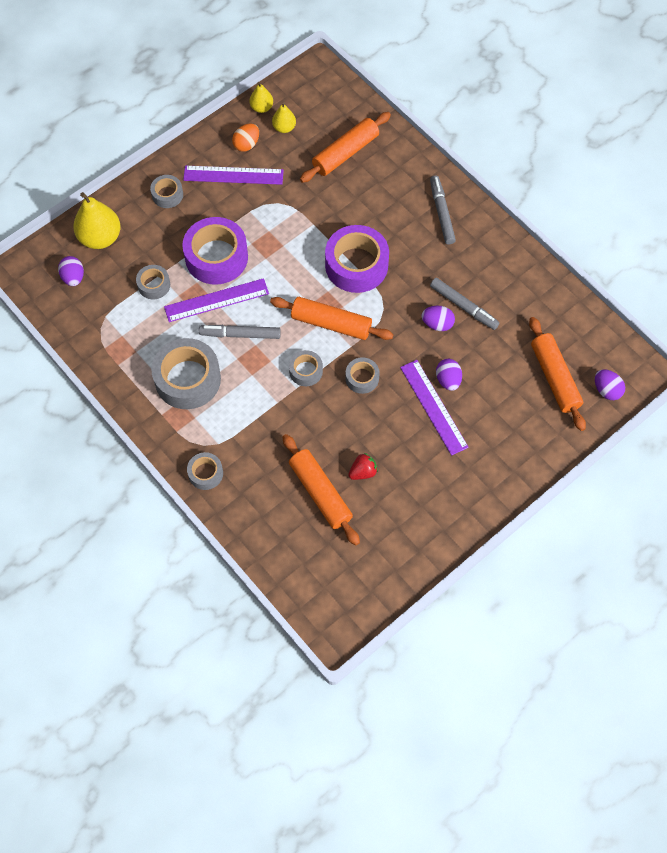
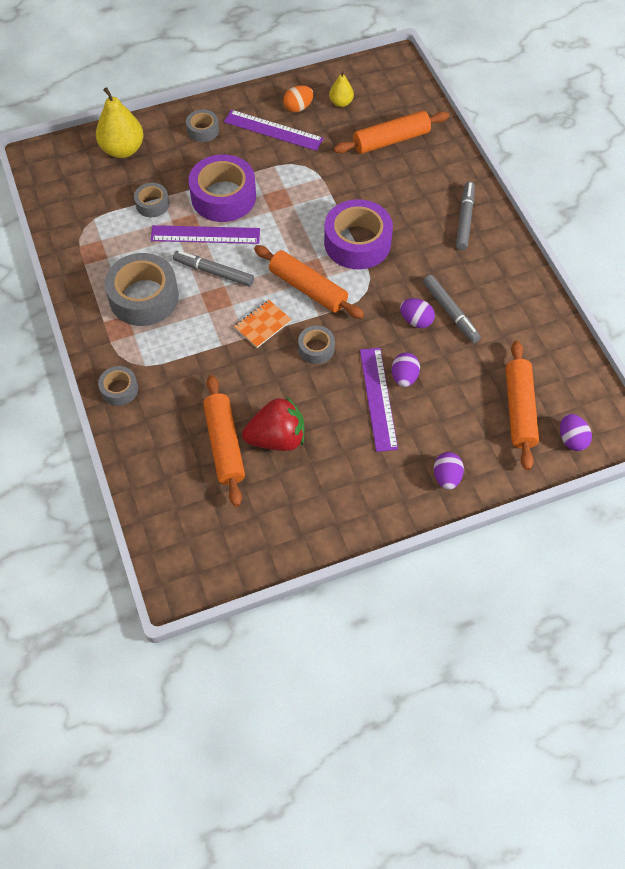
camera: 20 degrees right, 5 degrees down
(73, 277) = (81, 176): purple egg -> purple egg (446, 477)
(261, 107) = (327, 80): yellow pear -> none
(306, 371) = (262, 325): grey tape -> orange notebook
(363, 472) = (277, 438): red strawberry -> red strawberry, size x1.89

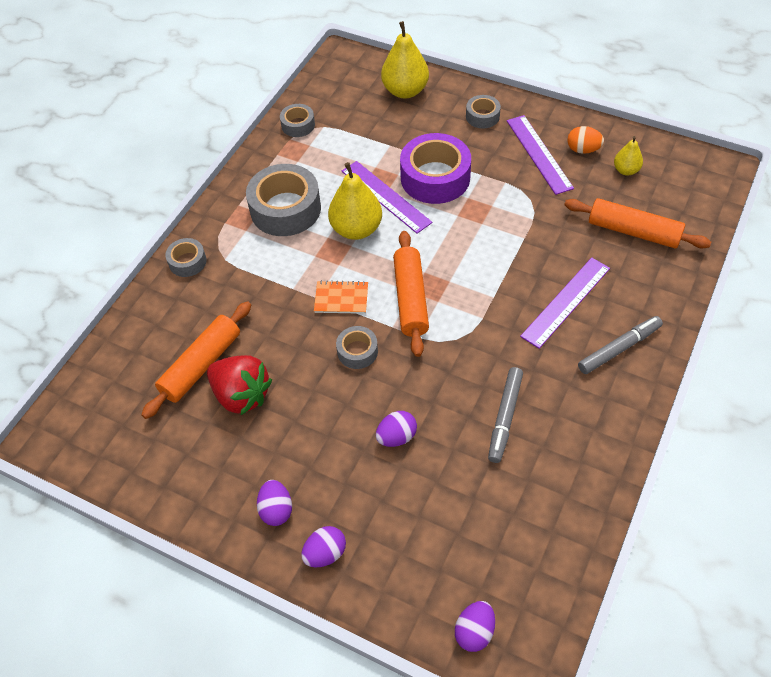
camera: 50 degrees right, 5 degrees down
(152, 204) = (376, 145): grey tape -> grey tape (298, 125)
(213, 272) = (356, 229): grey marker -> yellow pear
(357, 242) = (497, 294): purple tape -> none
(378, 398) = (354, 435): purple ruler -> purple ruler (566, 302)
(416, 321) = (466, 399): purple egg -> purple egg (276, 510)
(519, 409) = (460, 557): orange rolling pin -> none

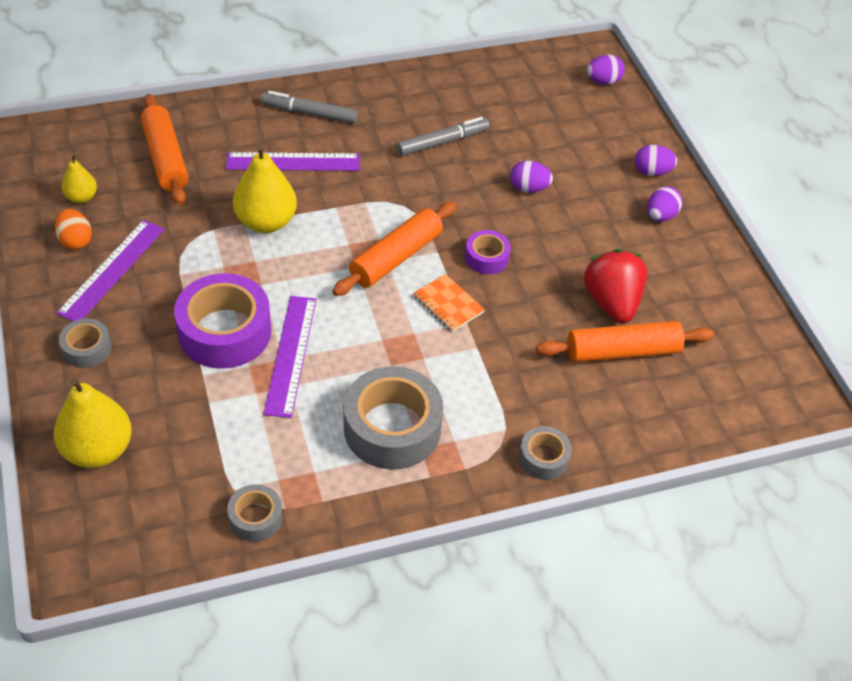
camera: 140 degrees left, 5 degrees down
(356, 229) = (357, 349): yellow pear -> yellow pear (266, 222)
(357, 351) = (486, 258): grey tape -> purple tape

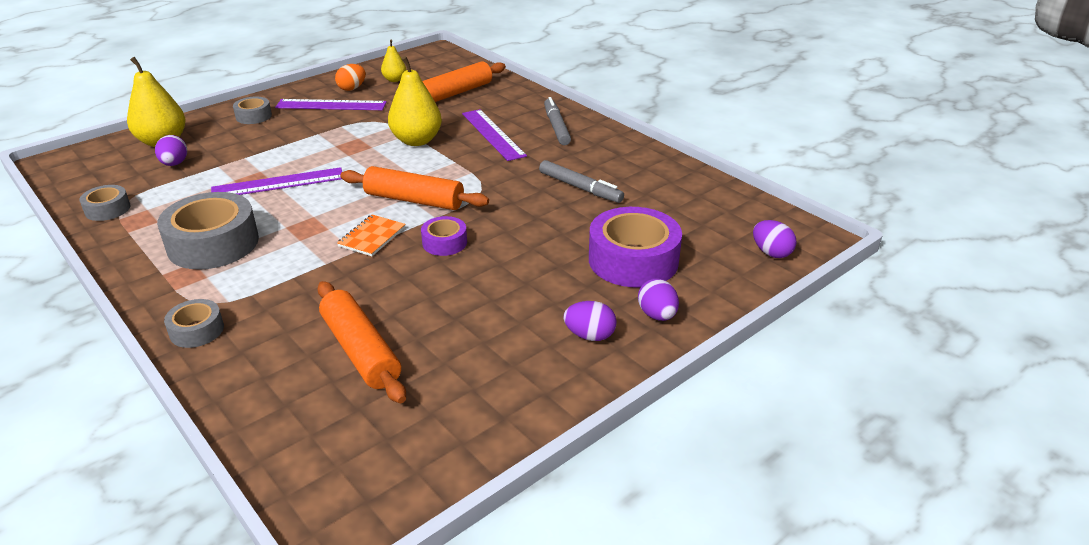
camera: 70 degrees right, 15 degrees down
(224, 331) = (291, 154): purple tape -> purple tape (633, 260)
(528, 188) = (558, 244): purple egg -> purple egg (174, 164)
(611, 302) = (429, 329): red strawberry -> none

